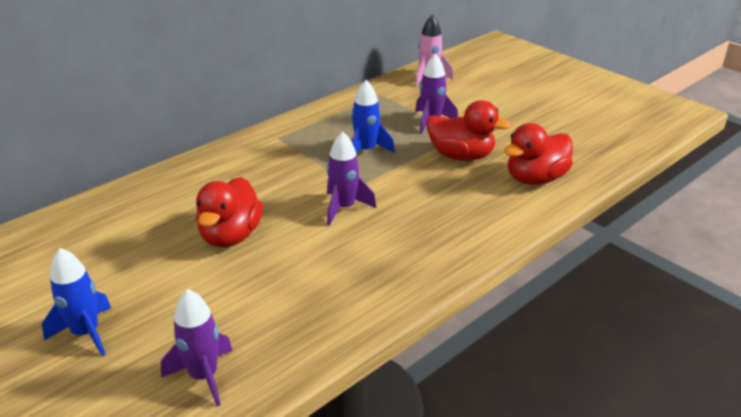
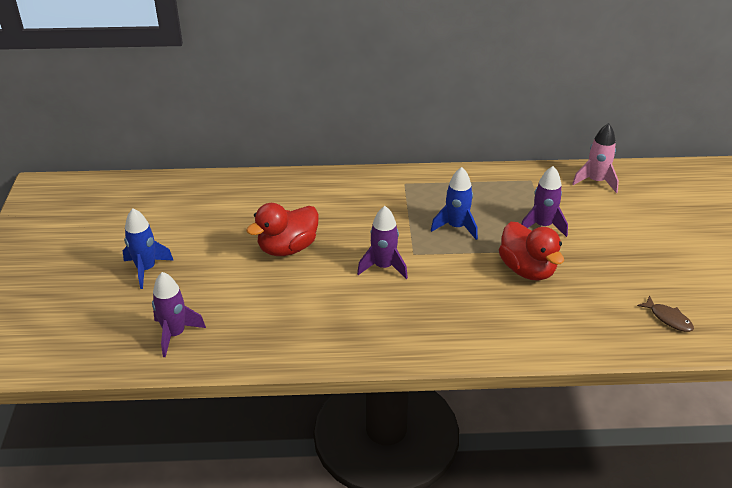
camera: 40 degrees right, 5 degrees up
(535, 179) = (564, 322): red duck -> none
(594, 143) = (668, 318): none -> brown fish

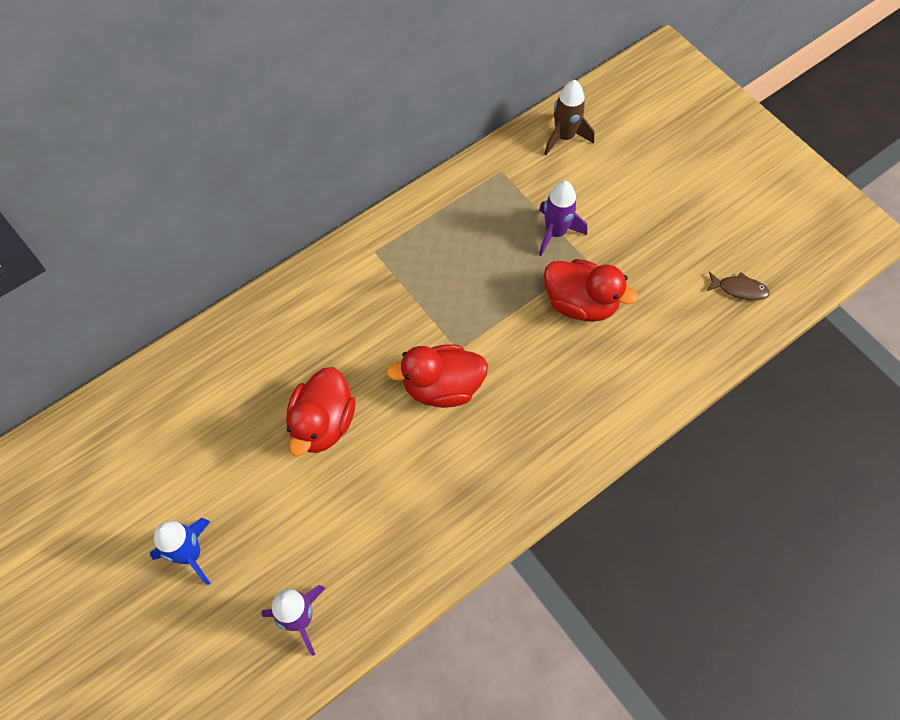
camera: 35 degrees left, 25 degrees up
(383, 267) = (442, 387): purple rocket -> red duck
(456, 227) = (474, 285): blue rocket -> none
(596, 181) = (564, 137): pink rocket -> brown rocket

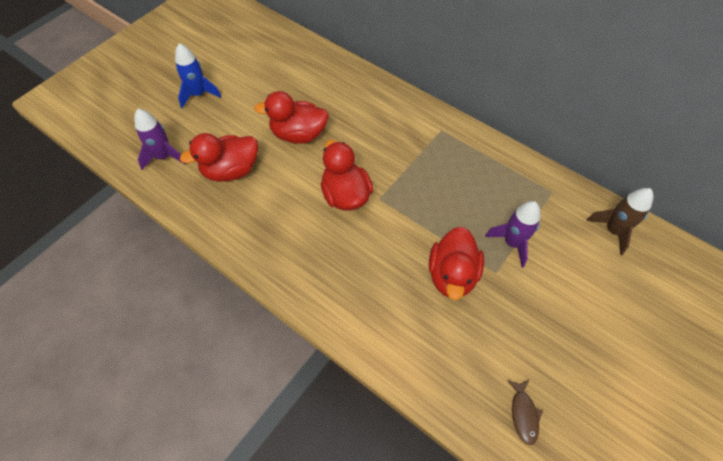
camera: 75 degrees right, 5 degrees down
(357, 524) = (231, 170): none -> red duck

